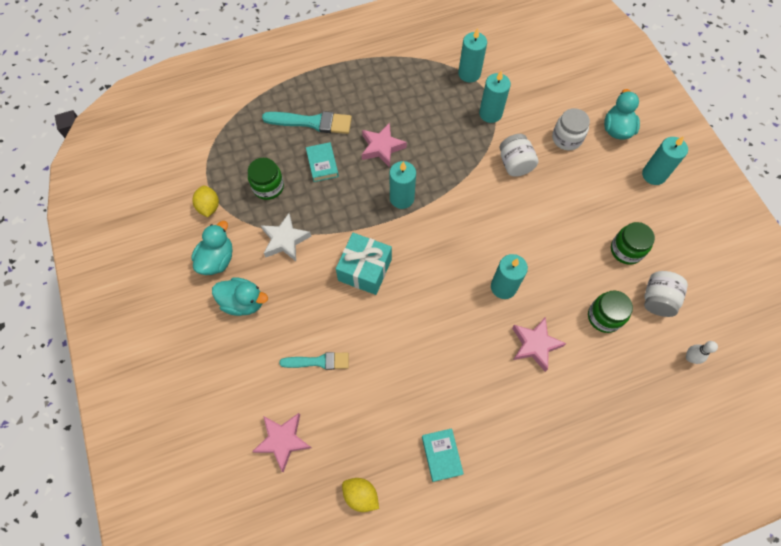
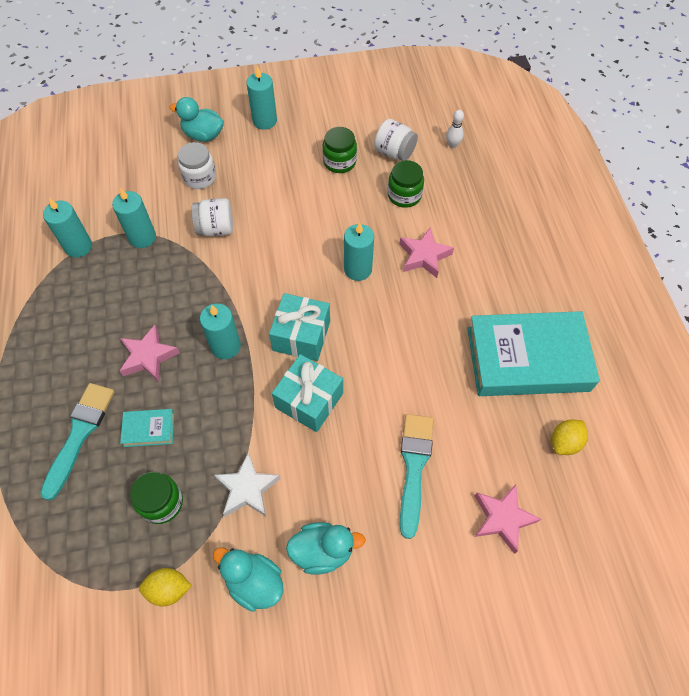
camera: 80 degrees left, 5 degrees down
(243, 302) = (323, 551): turquoise duck -> turquoise duck turned 60 degrees clockwise
(318, 361) = (414, 467): turquoise brush -> turquoise brush, size x1.53
(424, 252) = (301, 336): none -> turquoise gift
(441, 455) = (527, 359): turquoise book -> turquoise book, size x2.43

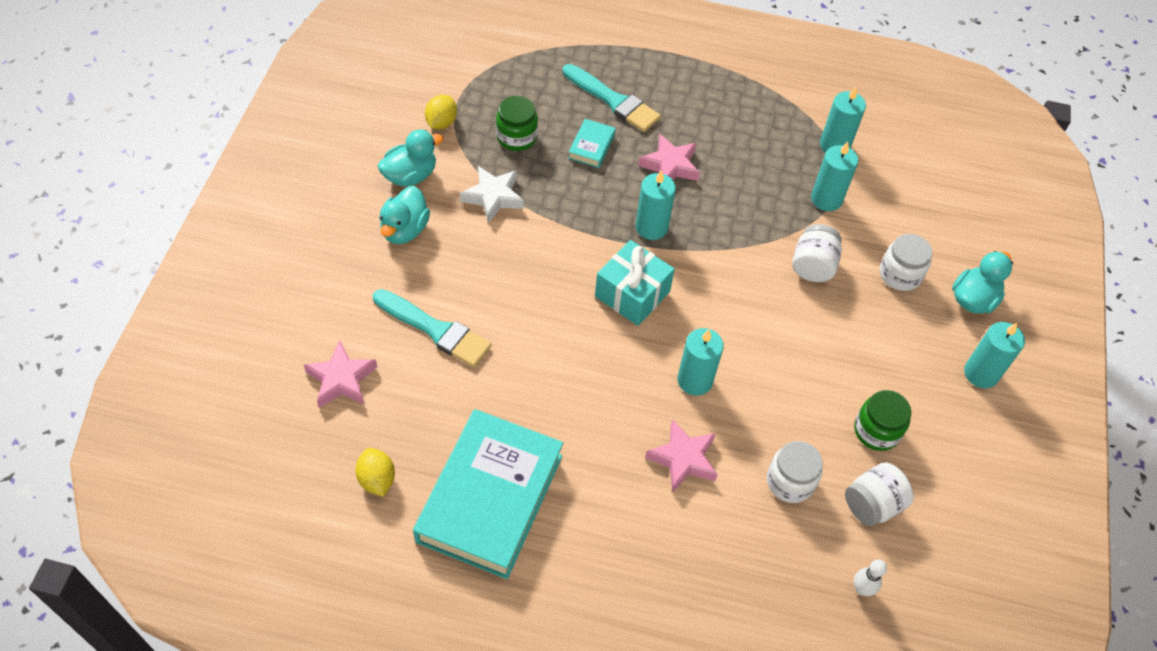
camera: 110 degrees right, 5 degrees down
(309, 400) = (554, 273): turquoise gift -> none
(404, 195) = (790, 481): green jar -> white jar

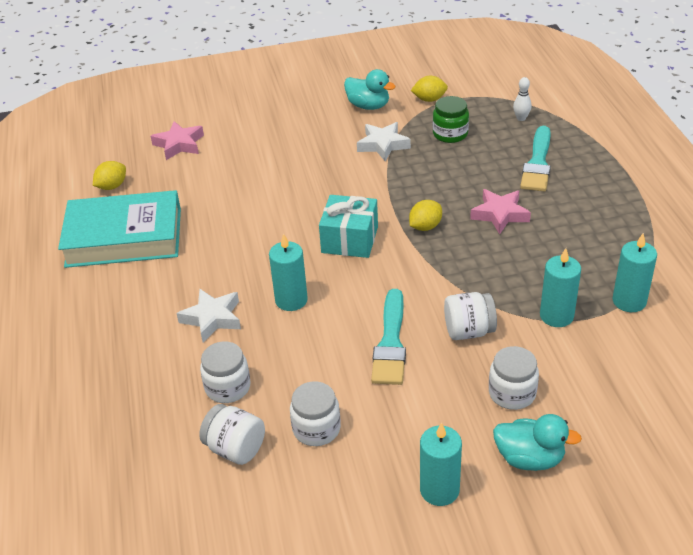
camera: 70 degrees right, 15 degrees down
(405, 230) = (319, 121): turquoise duck -> none
(435, 330) = (245, 165): turquoise brush -> turquoise brush (391, 343)
(591, 146) = (478, 170): turquoise book -> none
(651, 227) = (425, 227): turquoise candle -> yellow lemon
(683, 459) = (212, 318): pink star -> white star
(862, 589) = (146, 466): white bowling pin -> white bowling pin (521, 118)
(876, 431) = (316, 429): green jar -> white jar

